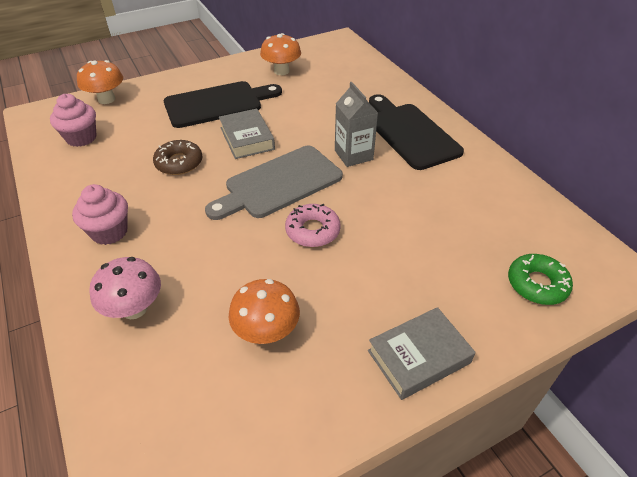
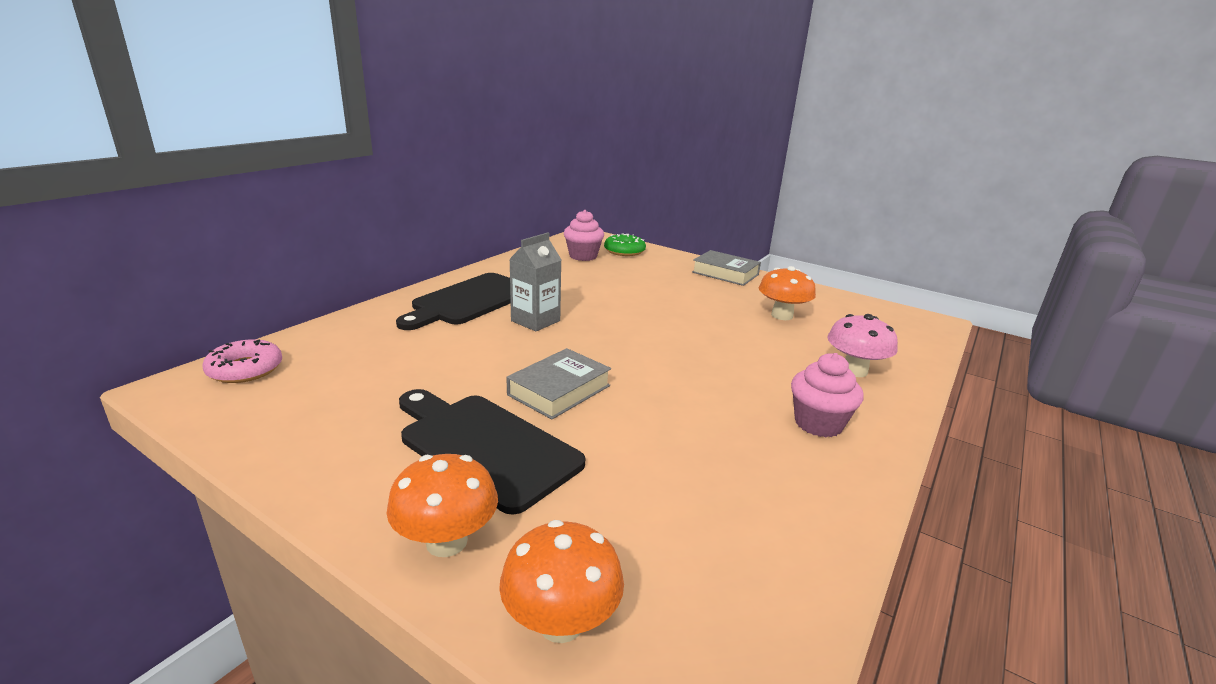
camera: 120 degrees left, 20 degrees down
(81, 138) = (713, 569): pink cupcake -> pink cupcake (583, 256)
(179, 163) = (660, 424): brown donut -> none
(279, 183) = (623, 348): grey cutting board -> none
(281, 71) = (332, 415): orange mushroom -> orange mushroom (446, 541)
(312, 231) = (667, 319): pink donut -> pink donut (245, 369)

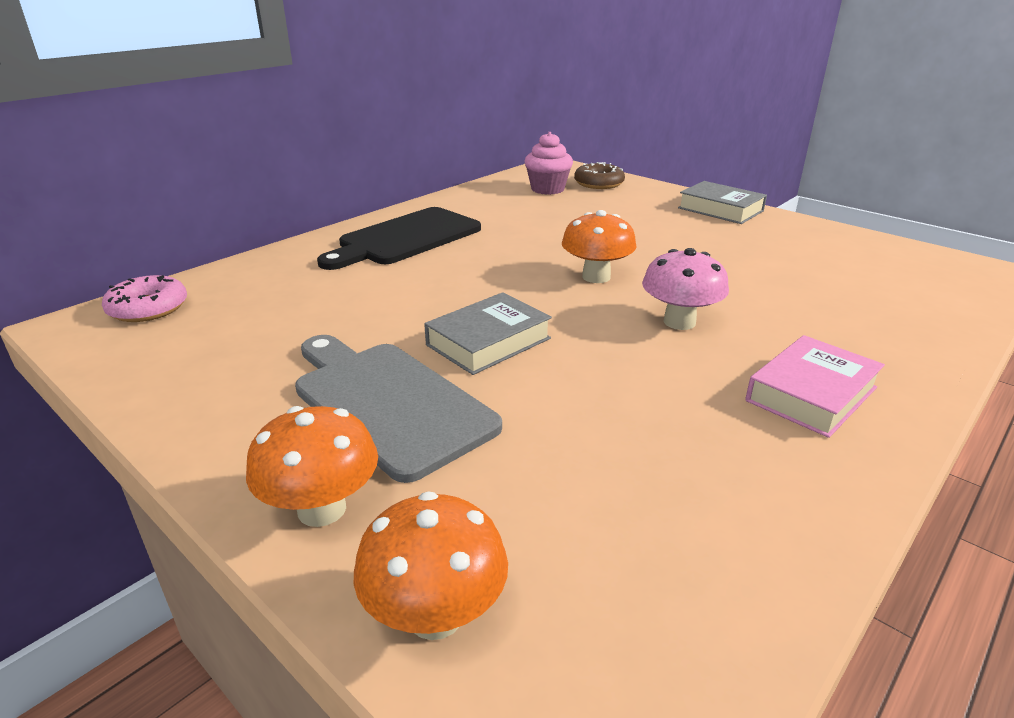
camera: 10 degrees right, 5 degrees up
(484, 446) = (388, 402): black cutting board -> grey cutting board
(535, 321) = (476, 262): grey carton -> none
(624, 251) = (598, 183): green donut -> brown donut
(782, 315) = (785, 260): orange mushroom -> orange mushroom (596, 277)
(818, 424) = (811, 394): pink cupcake -> pink book
(854, 371) = (872, 330): pink mushroom -> pink mushroom (679, 322)

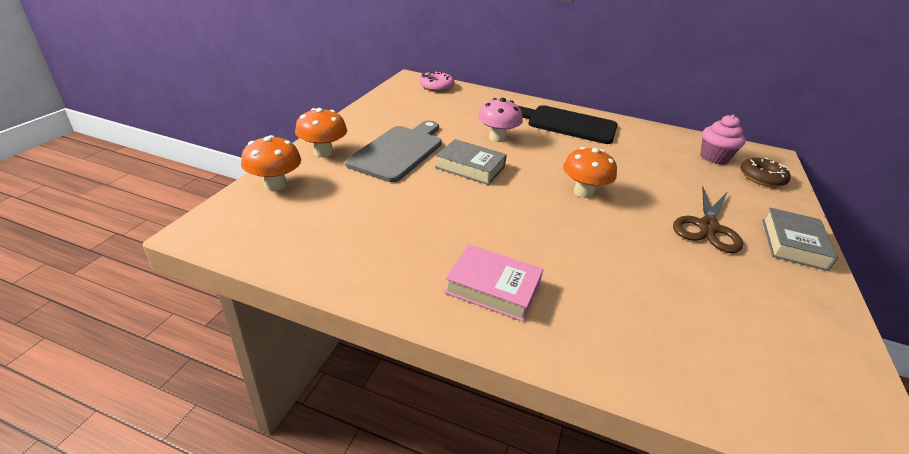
camera: 65 degrees right, 5 degrees up
(679, 322) = (548, 229): pink mushroom -> pink mushroom (497, 138)
(687, 234) = (707, 227): none -> brown scissors

